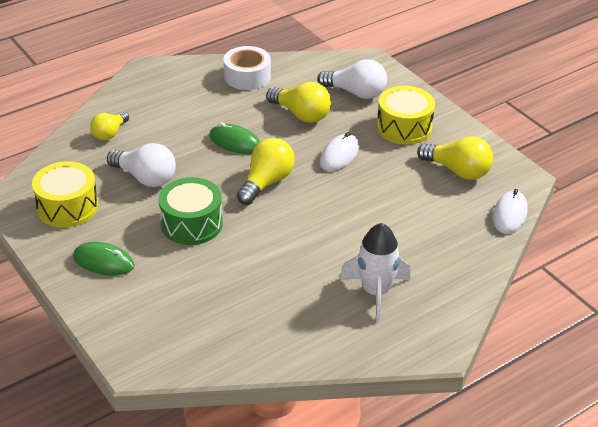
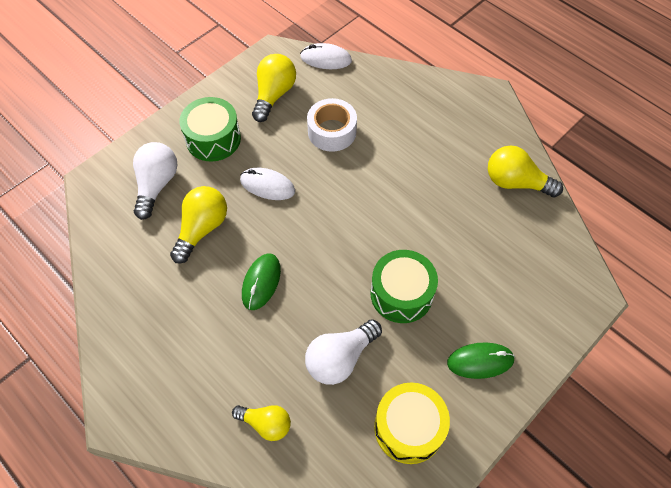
camera: 100 degrees left, 20 degrees up
(103, 262) = (480, 361): green mouse -> green mouse turned 75 degrees clockwise
(145, 178) = (340, 358): white light bulb -> white light bulb turned 150 degrees counterclockwise
(247, 76) = (131, 296): white tape -> white tape (332, 131)
(266, 182) = (322, 240): yellow light bulb -> yellow light bulb (515, 182)
(375, 292) = (445, 137): white rocket -> none
(404, 127) = (213, 139): yellow drum -> green drum

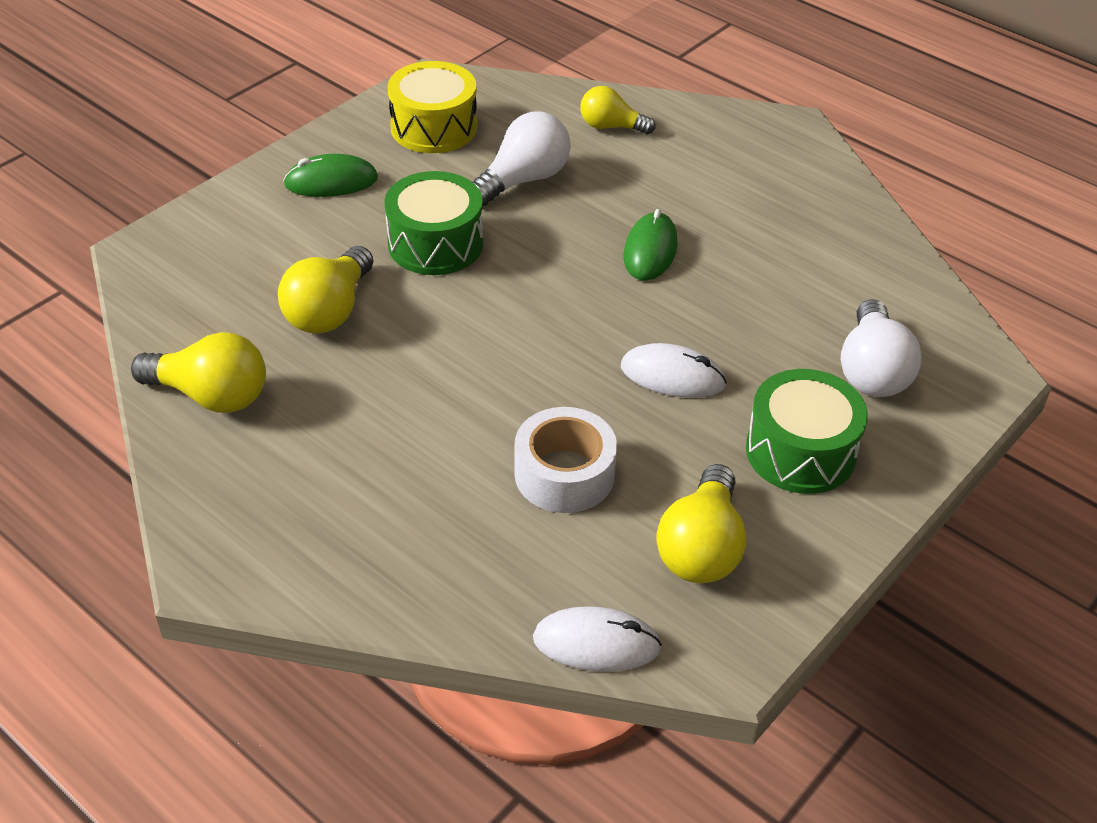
camera: 175 degrees right, 15 degrees down
(202, 229) = (766, 311): yellow light bulb -> yellow light bulb (329, 311)

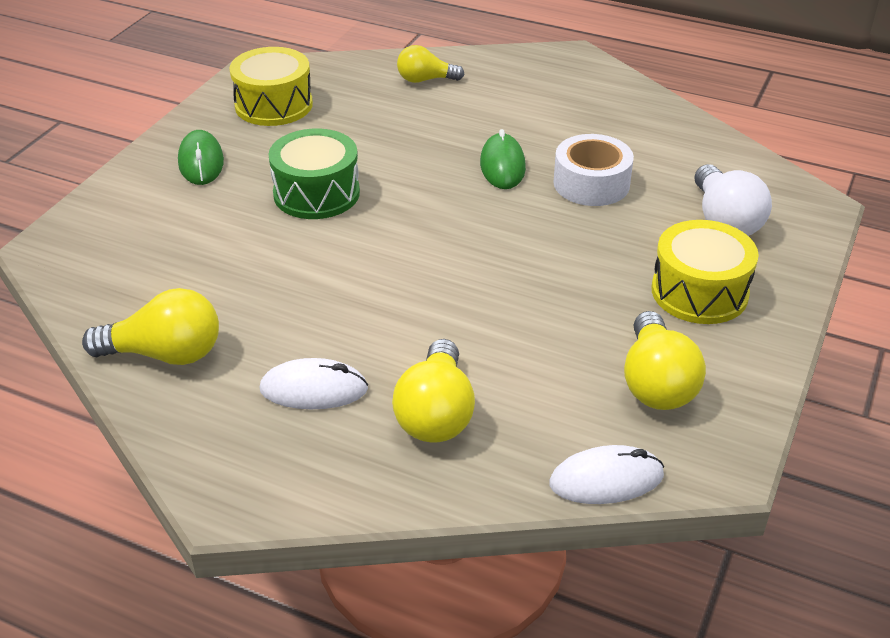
camera: 15 degrees left, 5 degrees down
(329, 311) = (245, 263): yellow light bulb -> yellow light bulb (436, 413)
(331, 182) = (201, 162): green mouse -> green mouse turned 75 degrees counterclockwise
(523, 180) = (370, 131): white light bulb -> none
(564, 474) = (513, 351): white tape -> white tape (591, 183)
(672, 376) = (567, 256): white mouse -> white mouse (314, 389)
(800, 451) = (699, 292): green drum -> yellow drum

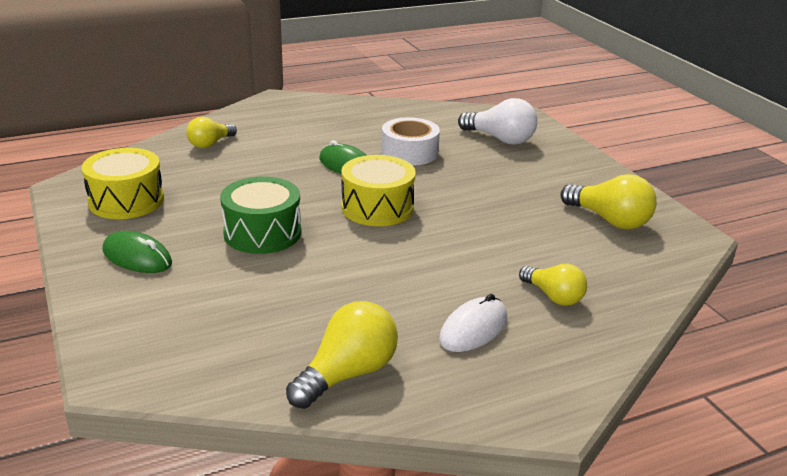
camera: 50 degrees left, 10 degrees down
(436, 413) = (553, 296): yellow light bulb -> yellow light bulb, size x0.66
(606, 480) = (672, 272): white mouse -> none
(699, 292) = (550, 174): yellow drum -> yellow drum (377, 208)

